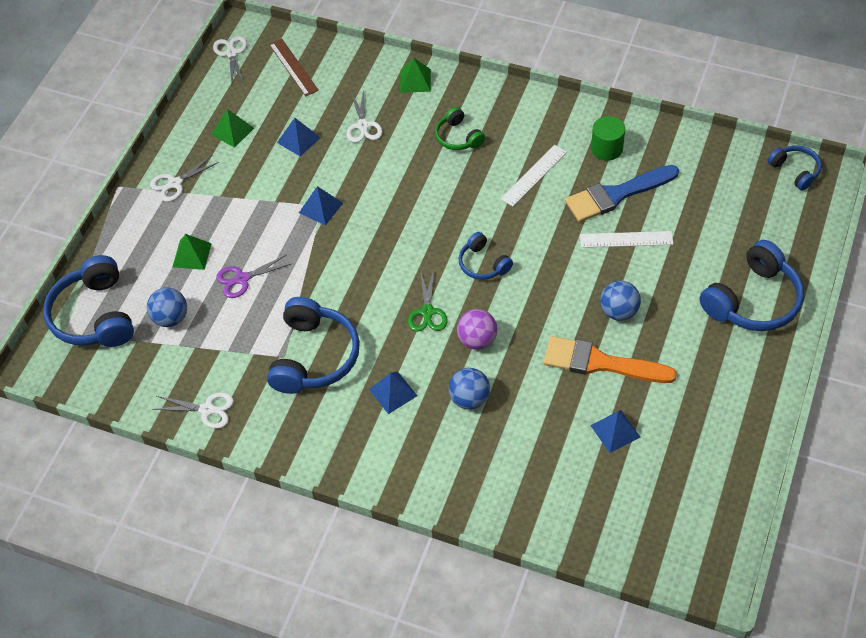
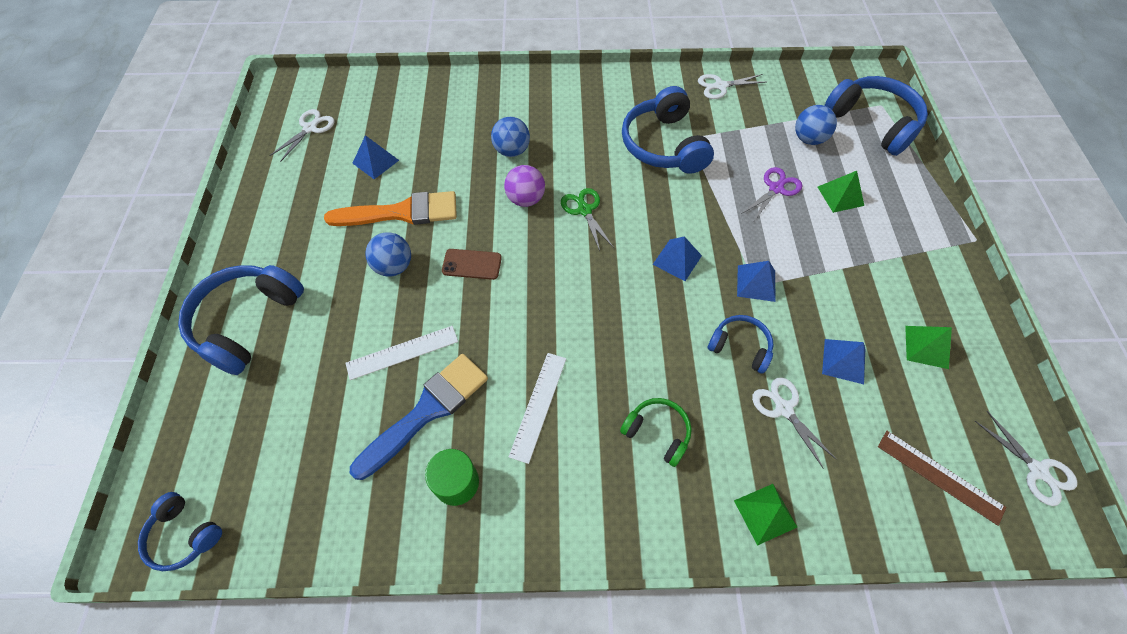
camera: 155 degrees right, 5 degrees up
(175, 183) = (925, 262): white scissors -> white scissors (310, 128)
(393, 392) = (580, 138): blue pyramid -> blue pyramid (677, 260)
(483, 264) = (552, 274): blue headphones -> blue headphones (740, 347)
(549, 293) = (472, 264): none -> brown phone

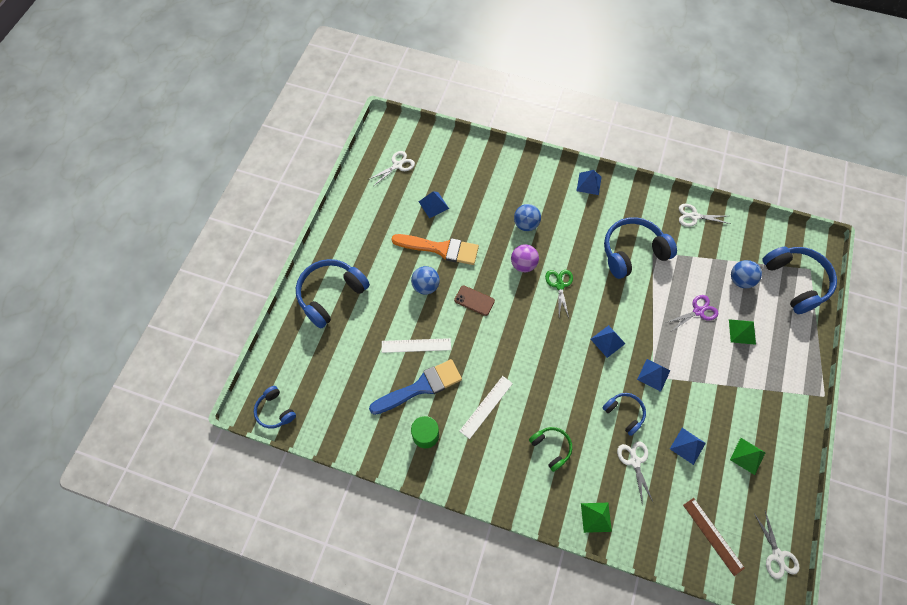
camera: 20 degrees right, 5 degrees up
(576, 85) = (589, 184): none -> blue pyramid
(664, 145) = (632, 252): blue headphones -> blue headphones turned 60 degrees clockwise

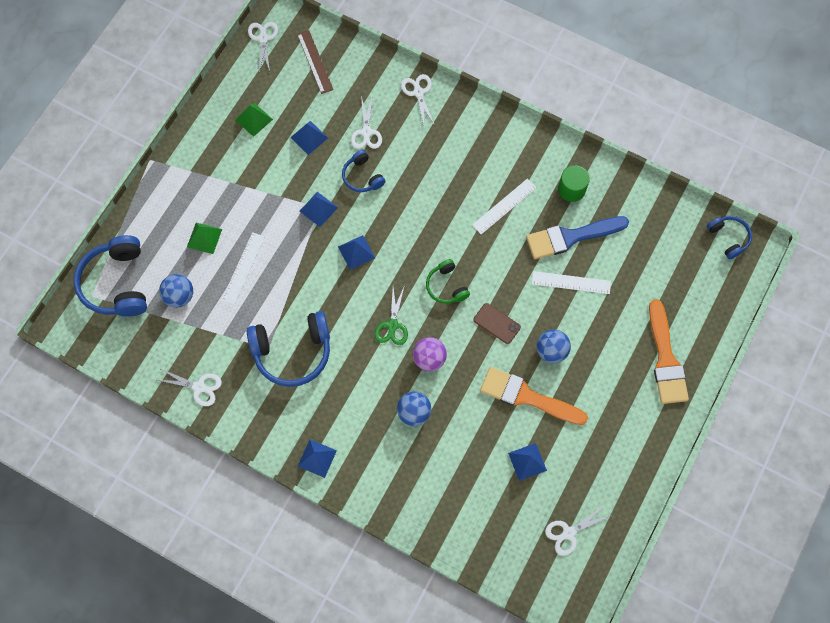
camera: 170 degrees left, 5 degrees up
(331, 295) = (665, 359): blue headphones -> orange brush
(551, 448) = (446, 157): green headphones -> green headphones (446, 286)
(596, 517) = (418, 93): green pyramid -> white scissors
(698, 311) = (243, 268): purple scissors -> white ruler

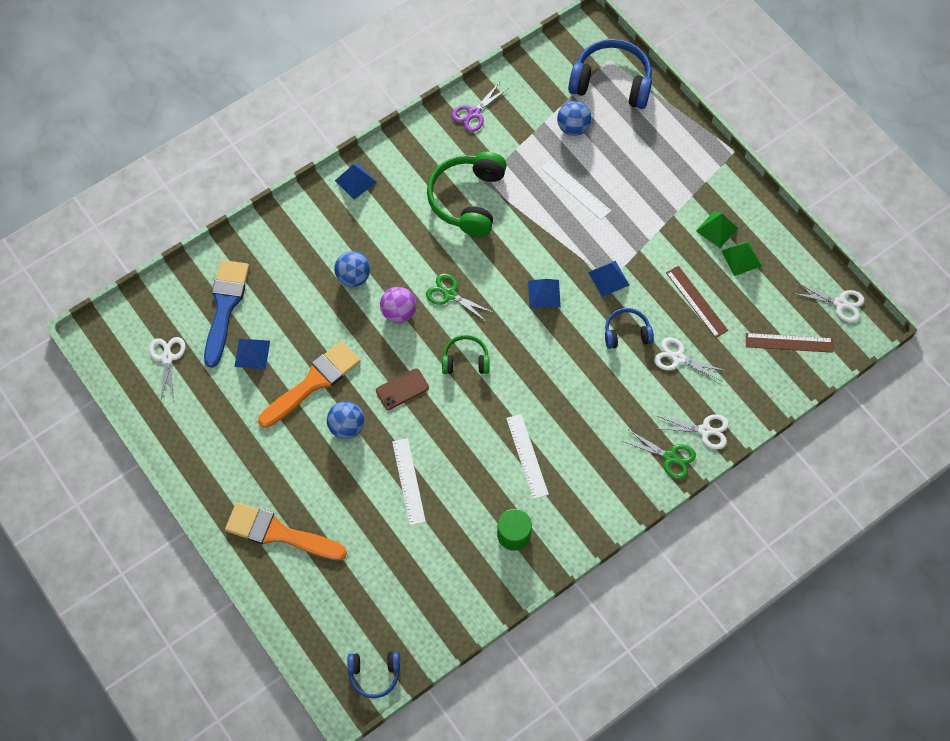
camera: 115 degrees right, 5 degrees down
(199, 387) = (474, 113): white scissors -> purple scissors
(204, 238) = (625, 168): green pyramid -> green pyramid (716, 229)
(292, 352) = (468, 199): blue headphones -> green headphones
(309, 137) = (696, 301): blue pyramid -> brown ruler
(452, 108) = (670, 457): none -> green scissors
(571, 237) = (459, 506): blue brush -> blue brush (225, 306)
(571, 282) = (408, 481): white ruler -> white ruler turned 45 degrees counterclockwise

